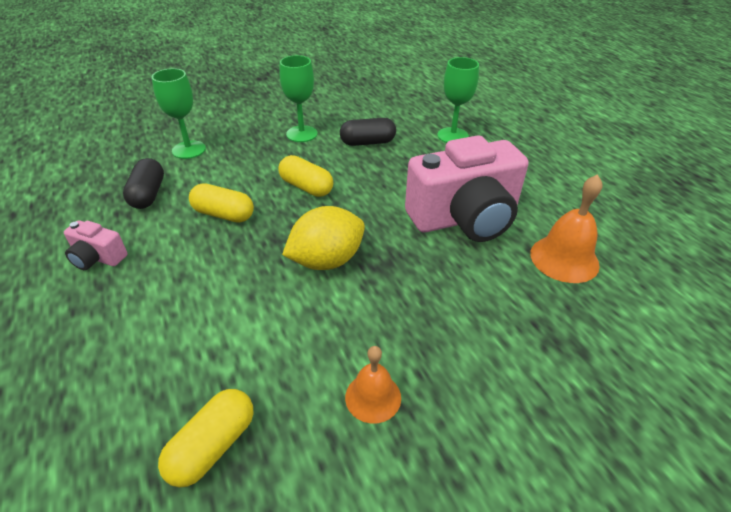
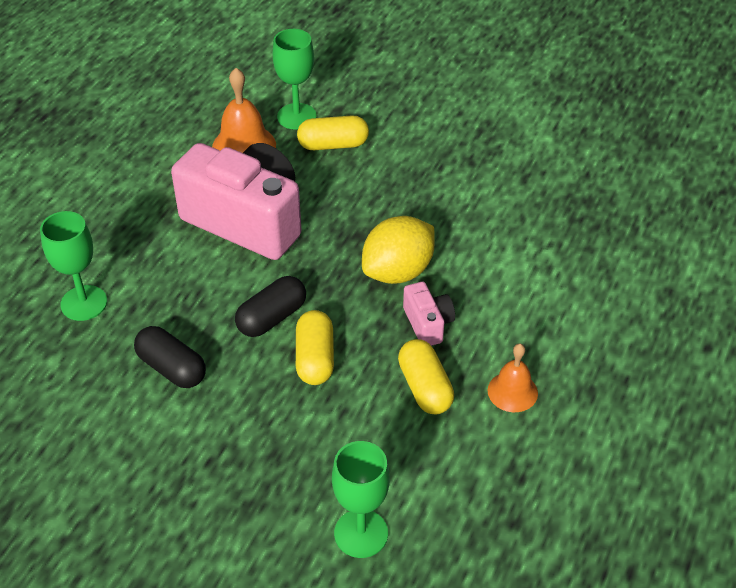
camera: 130 degrees left, 5 degrees up
(98, 258) = (575, 425): pink camera -> pink camera (428, 324)
(148, 194) = (470, 482): black capsule -> black capsule (272, 318)
(213, 446) = (591, 219): yellow capsule -> yellow capsule (333, 145)
(301, 134) = (211, 446): green goblet -> green goblet (296, 116)
(326, 260) = (398, 271): yellow lemon -> yellow lemon turned 60 degrees counterclockwise
(373, 397) = (481, 176): orange bell -> orange bell (512, 391)

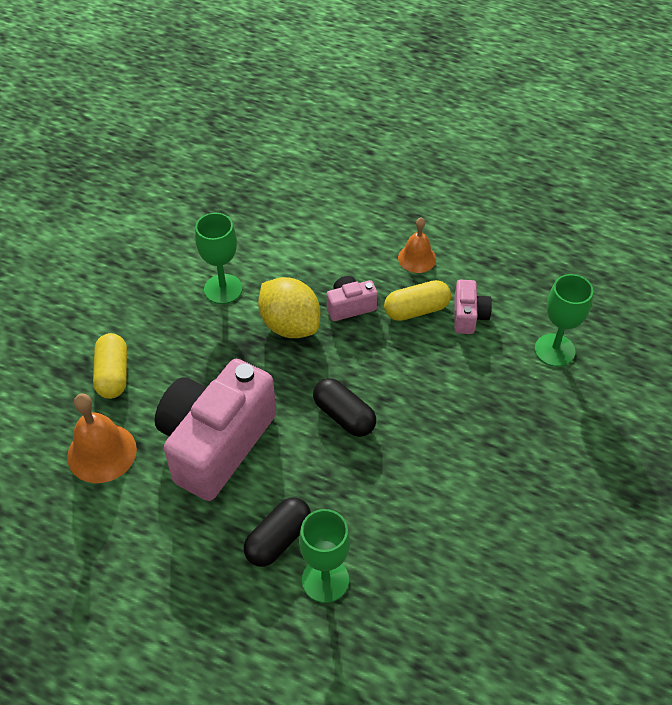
camera: 90 degrees left, 5 degrees up
(172, 368) = (406, 491): black capsule -> black capsule (278, 539)
(296, 116) = (62, 407): green goblet -> green goblet (223, 289)
(315, 358) = (390, 382): yellow capsule -> none
(417, 441) = (468, 316): none -> pink camera

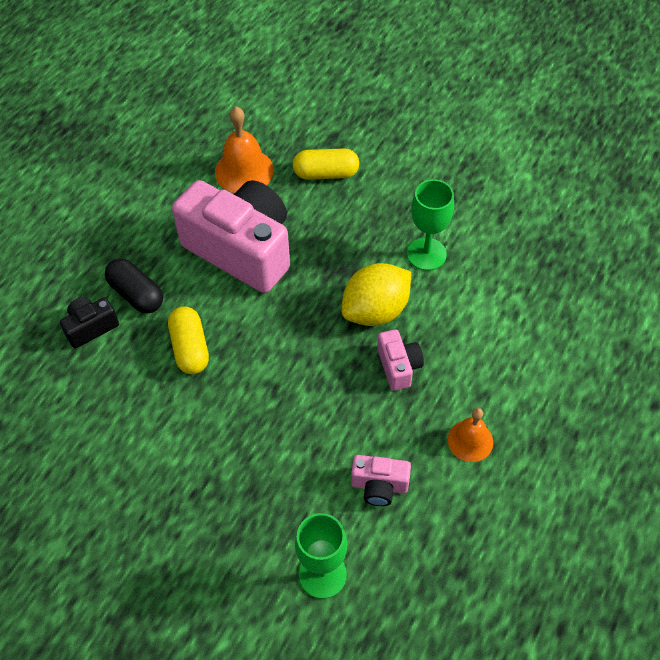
camera: 95 degrees right, 5 degrees up
(325, 580) = (91, 327): green goblet -> black camera
(344, 416) = (258, 352): black capsule -> none
(416, 310) = (391, 432): yellow capsule -> yellow capsule (190, 348)

